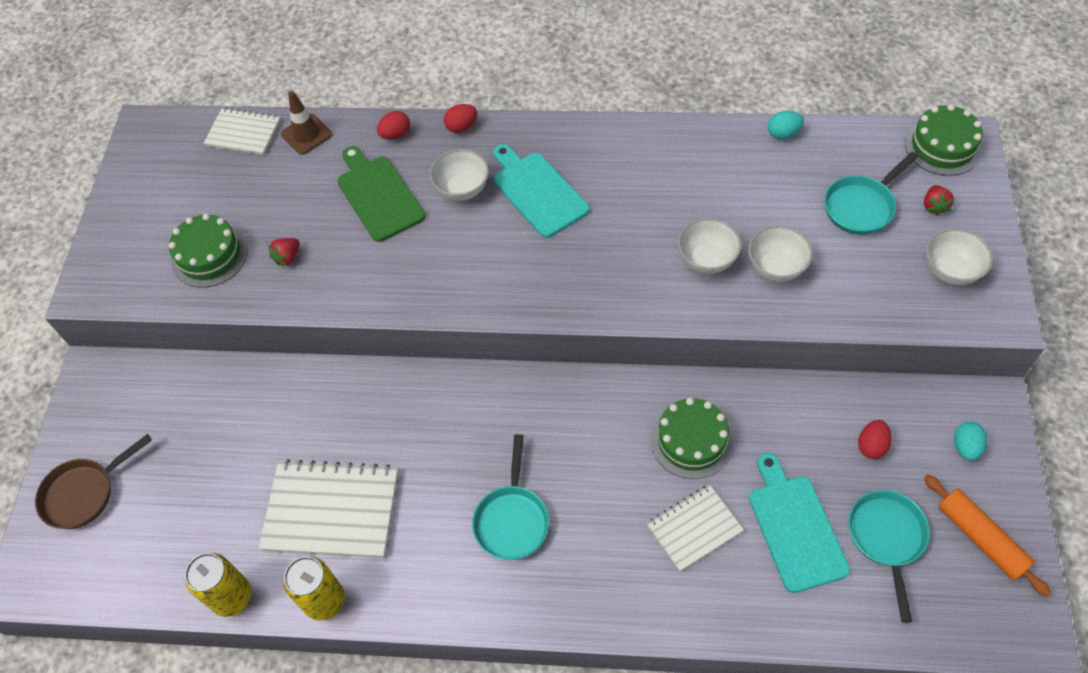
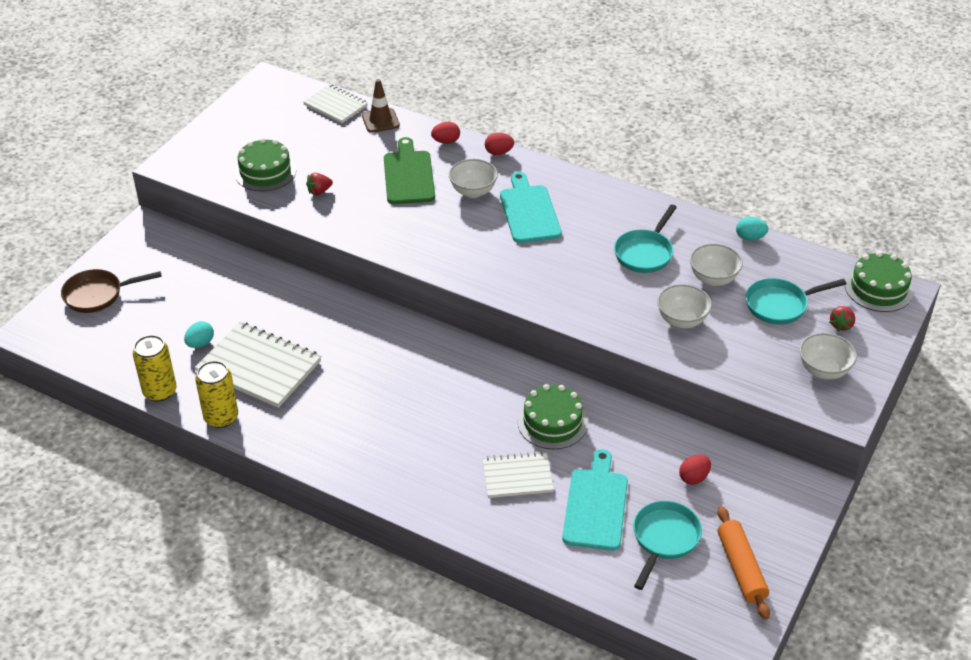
camera: 20 degrees right, 15 degrees down
(512, 520) = (384, 420): turquoise pan -> turquoise pan (645, 253)
(707, 260) = (630, 297): white bowl -> white bowl (713, 278)
(965, 447) = (771, 507): turquoise egg -> turquoise egg (200, 343)

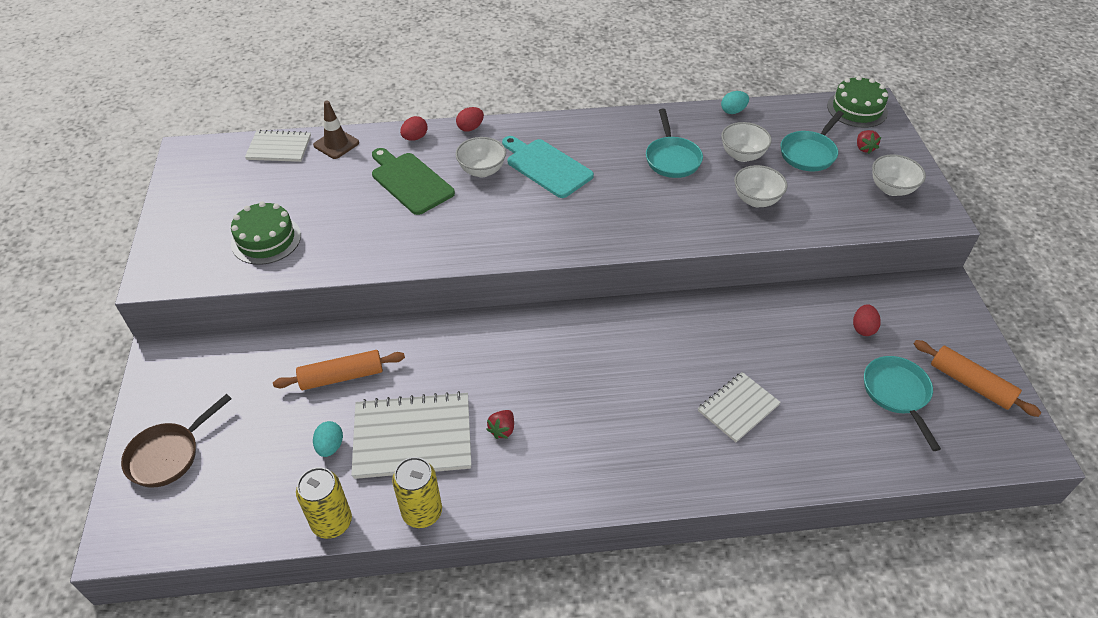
camera: 35 degrees left, 5 degrees up
(248, 301) = (341, 377): none -> orange rolling pin
(319, 191) = (339, 234): red strawberry -> red strawberry (502, 430)
(552, 422) = (716, 342): green cake -> none
(595, 505) = (821, 396): turquoise cutting board -> none

